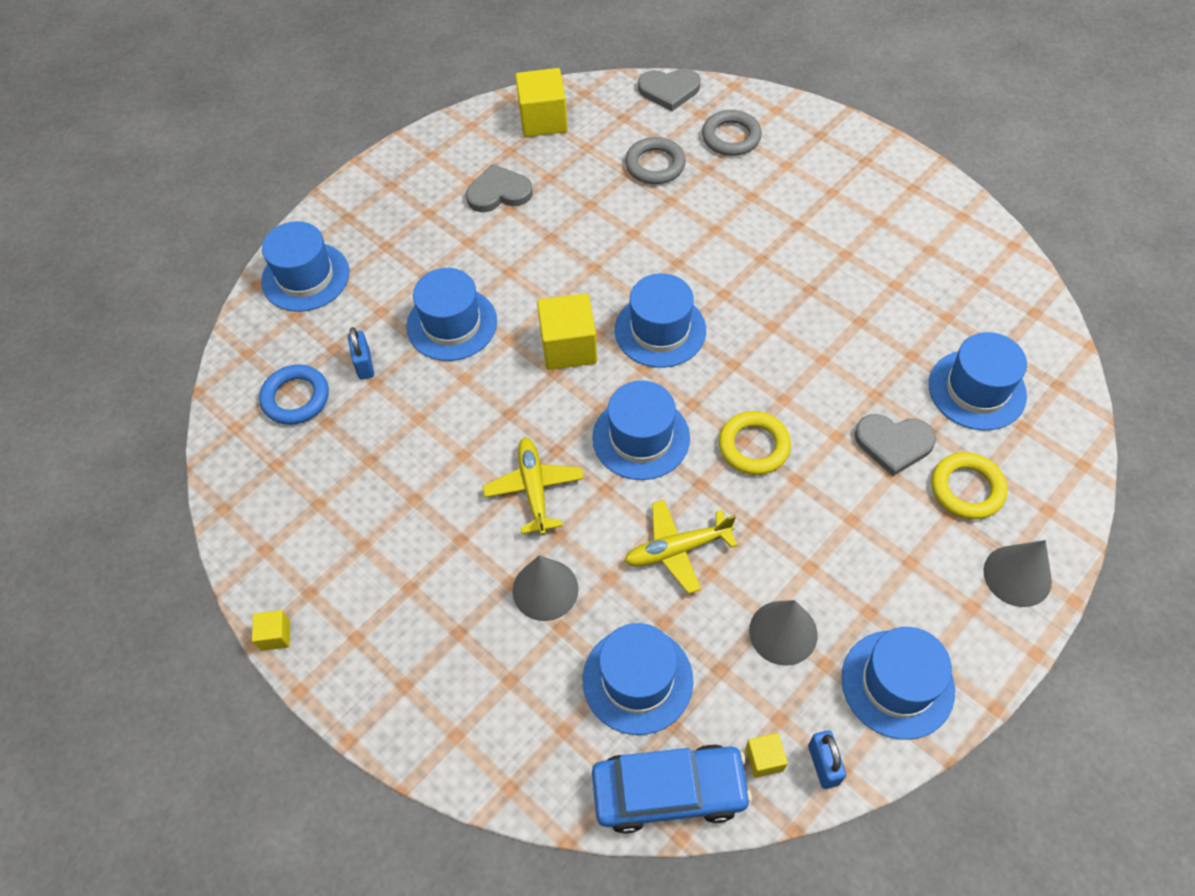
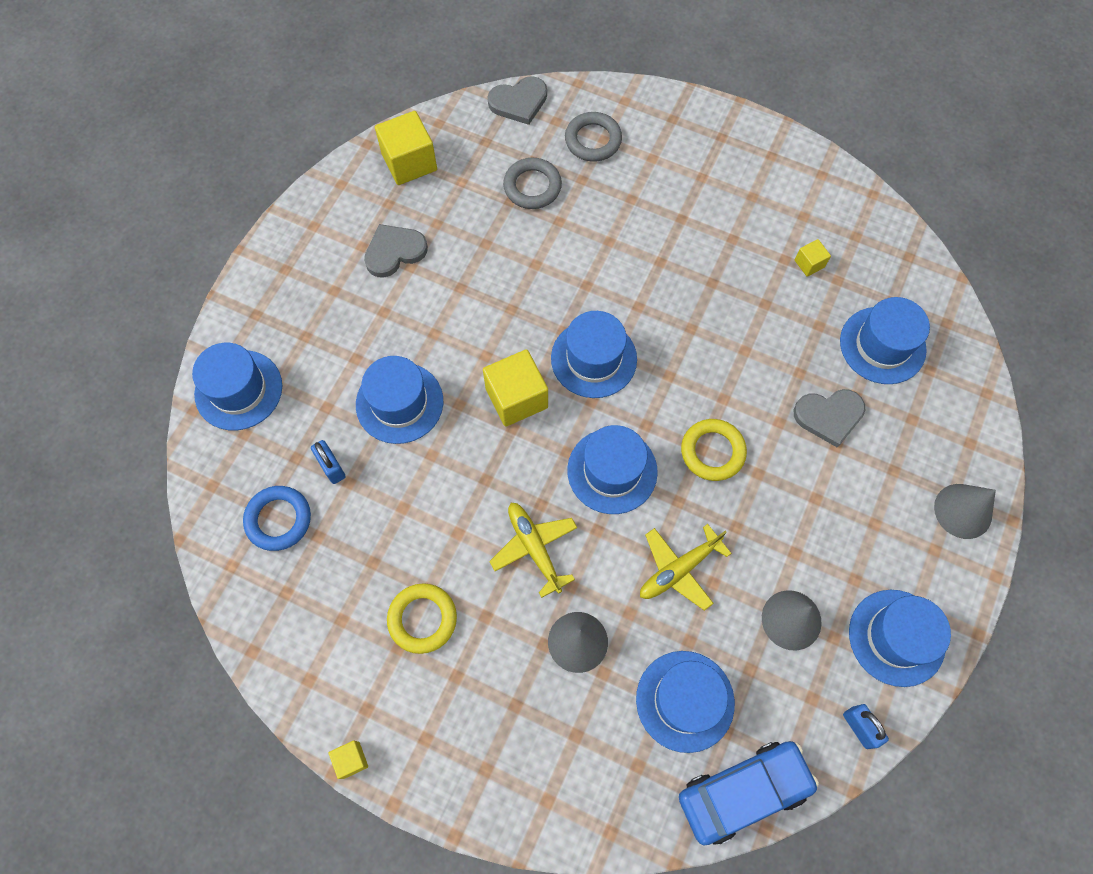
camera: 20 degrees left, 10 degrees up
(764, 759) = (811, 738): yellow cube -> yellow cube (809, 264)
(967, 489) = (901, 442): yellow ring -> yellow ring (422, 619)

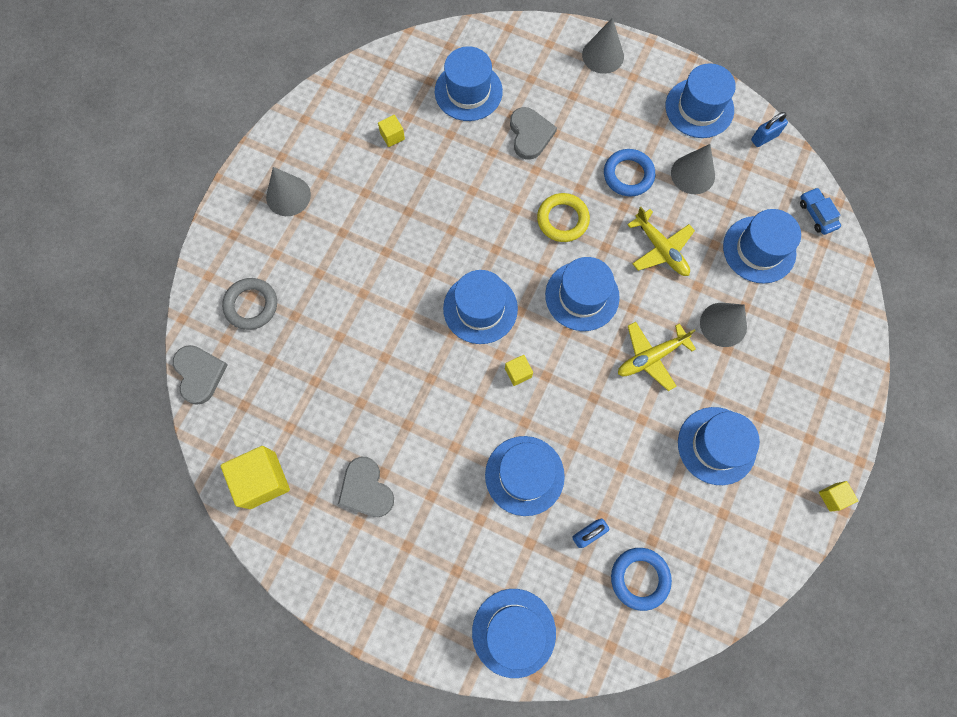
camera: 90 degrees left, 5 degrees up
(422, 619) = (716, 445): yellow ring -> blue hat
(516, 398) = (518, 373): yellow cube -> yellow cube, size x0.49
(532, 186) = (300, 360): grey ring -> none
(722, 165) = (288, 196): none -> grey cone
(743, 792) = (817, 214): blue car -> blue car, size x0.51
(782, 534) = (628, 175): none -> blue ring

